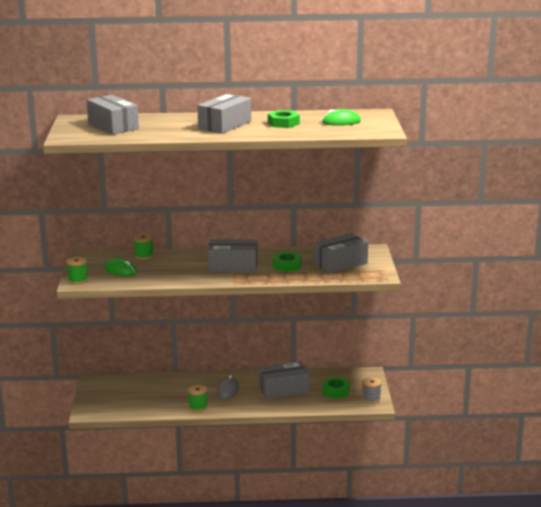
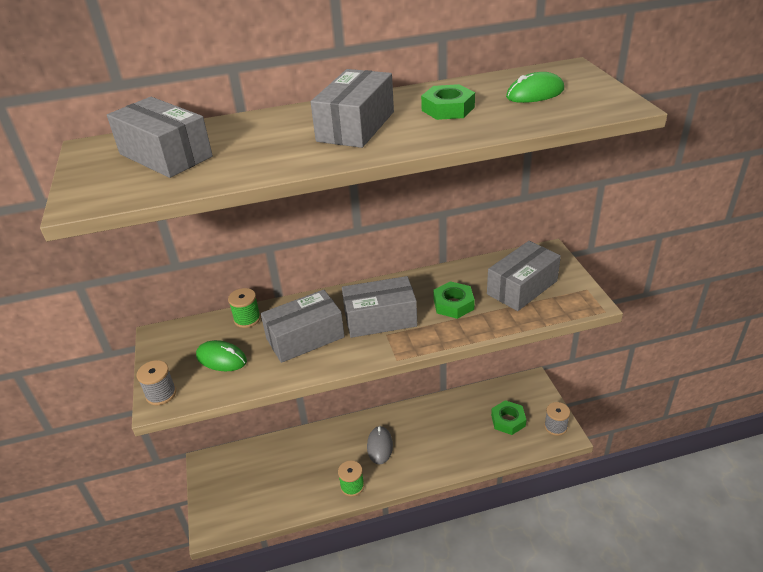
camera: 10 degrees left, 15 degrees up
(78, 280) = (161, 394): green spool -> grey spool
(283, 389) = (446, 430): grey box -> grey box (305, 337)

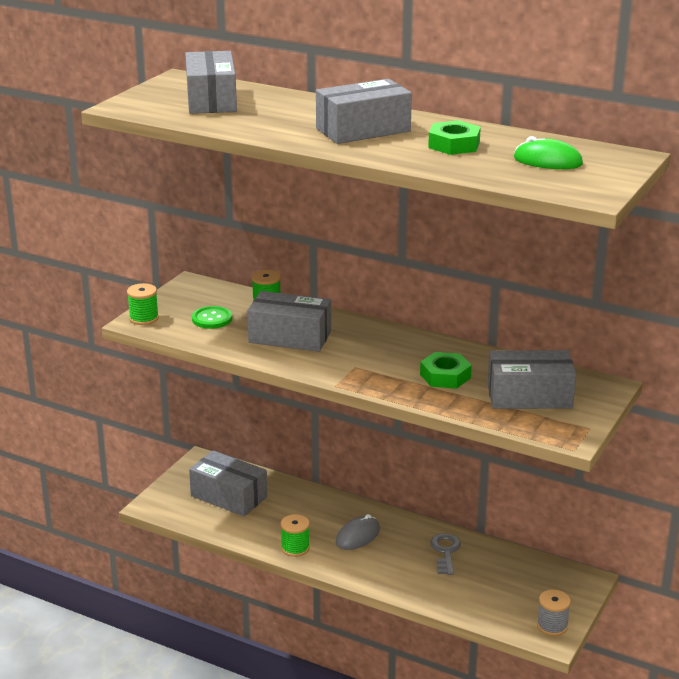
camera: 40 degrees right, 10 degrees down
(161, 394) = (144, 318): grey spool -> green spool
(221, 358) = (212, 319): green mouse -> green button
(380, 319) = (367, 355): grey box -> grey box (229, 496)
(442, 419) = (445, 552): none -> grey key
(508, 420) = (509, 592): green nut -> none

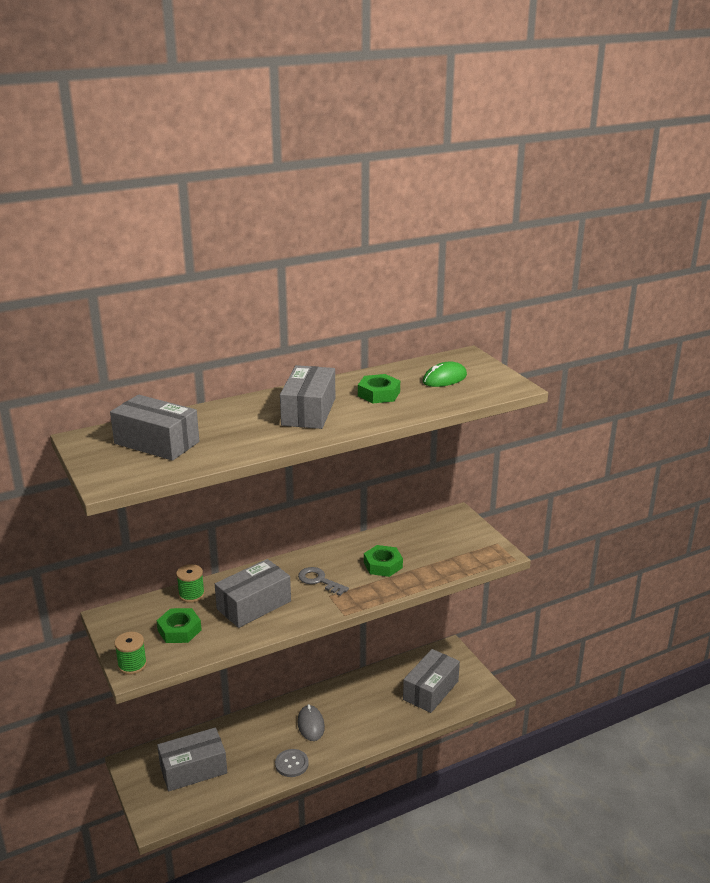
camera: 55 degrees left, 0 degrees up
(212, 319) = (179, 630): green button -> green nut
(295, 548) = (291, 764): green spool -> grey button
(445, 552) = (367, 692): grey key -> grey key (319, 580)
(529, 396) = (441, 546): grey box -> grey box (431, 690)
(552, 626) = (478, 687): grey spool -> none

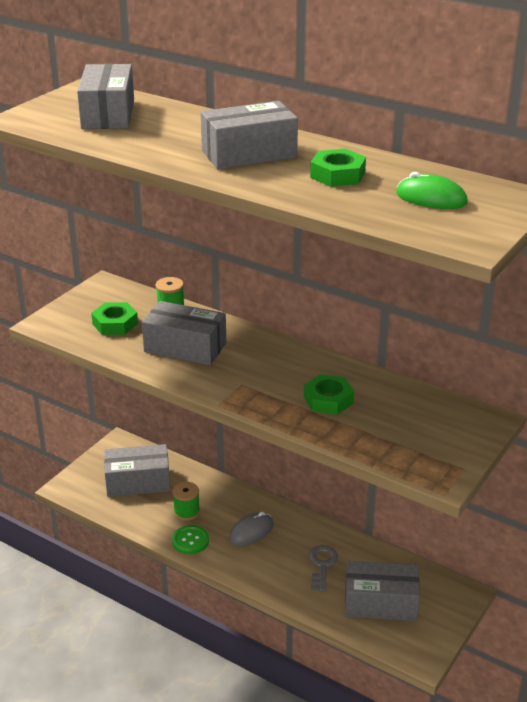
camera: 60 degrees right, 5 degrees up
(132, 665) = (51, 320): green spool -> green spool (186, 512)
(193, 769) = (138, 482): grey box -> grey box turned 45 degrees counterclockwise
(291, 764) = (190, 541): grey button -> green button
(319, 580) = (260, 369): grey key -> grey key (322, 565)

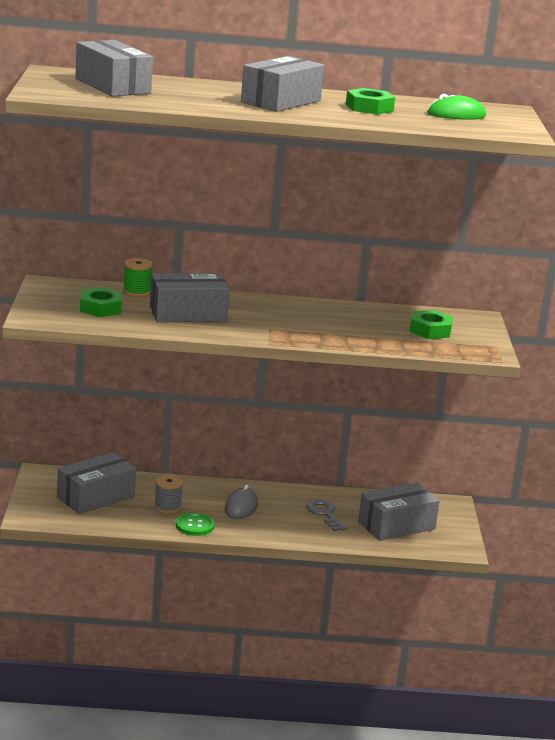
camera: 35 degrees left, 10 degrees down
(186, 512) = (167, 507): green spool -> grey spool
(328, 400) = (350, 326): green nut -> green nut (430, 330)

